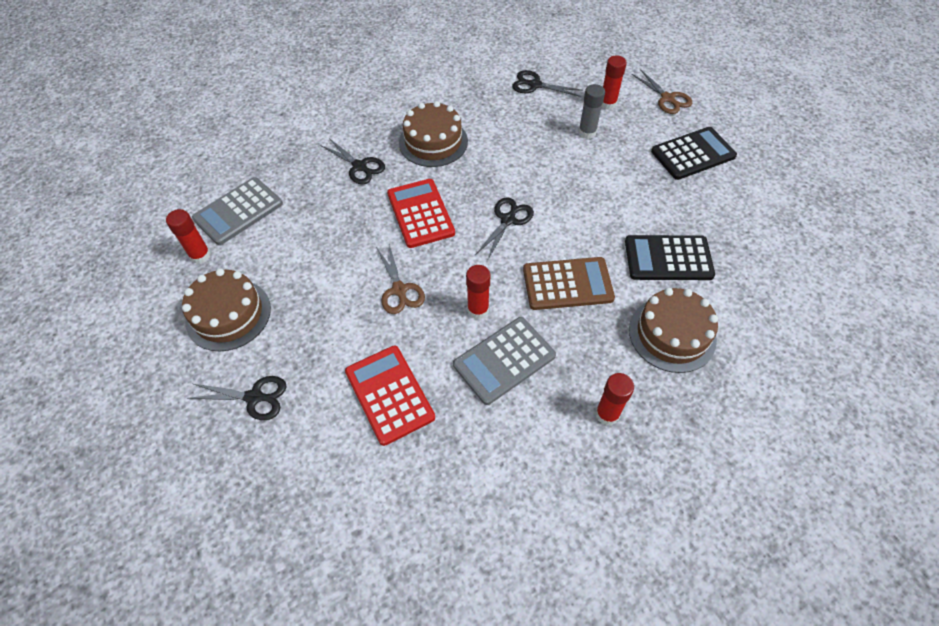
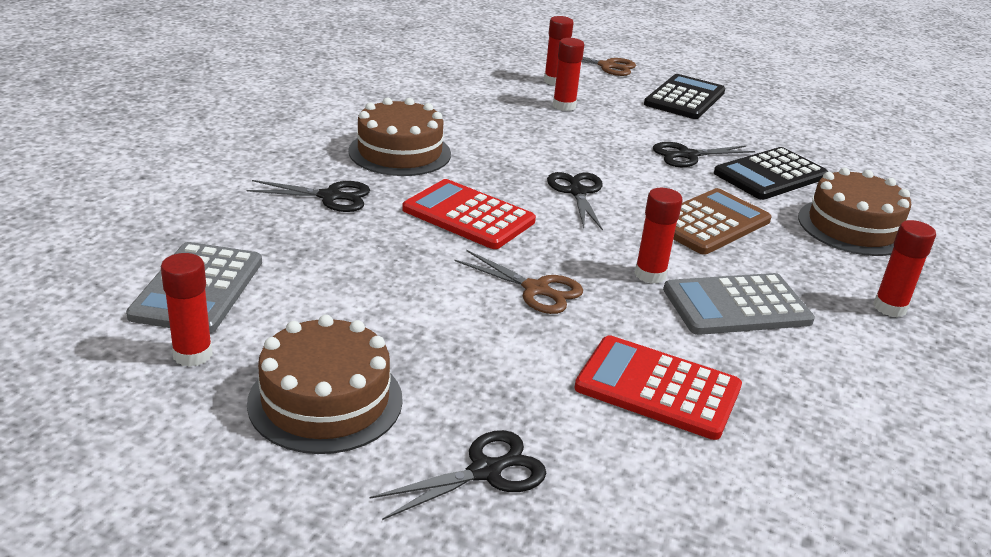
camera: 40 degrees left, 25 degrees down
(504, 360) = (736, 305): grey calculator -> grey calculator turned 60 degrees clockwise
(535, 85) = (458, 83): black scissors -> black scissors (688, 155)
(587, 132) = (564, 106): grey glue stick -> red glue stick

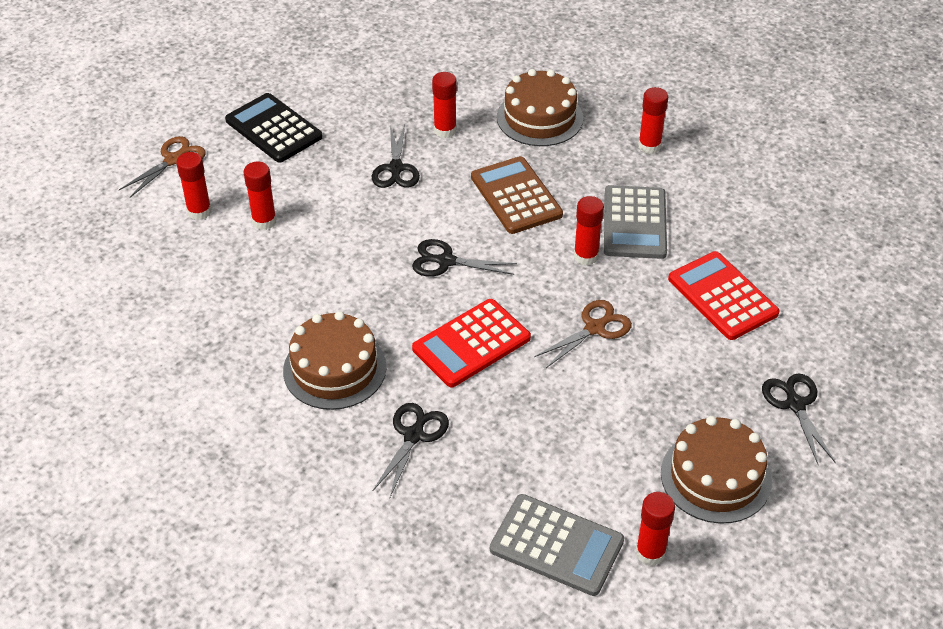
camera: 70 degrees left, 15 degrees up
(658, 388) = (722, 296): red calculator -> red calculator turned 105 degrees clockwise
(770, 175) = (445, 130): black calculator -> red glue stick

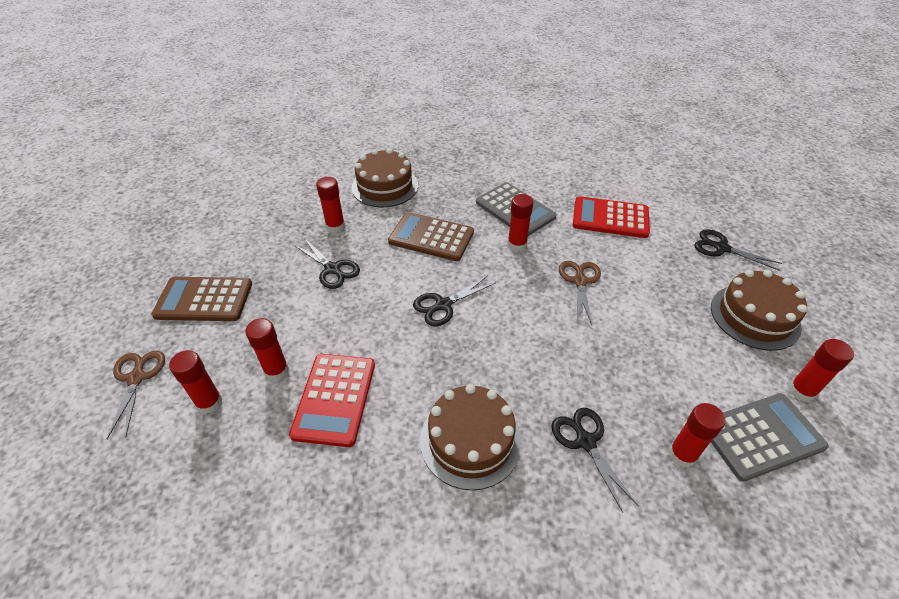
camera: 45 degrees left, 0 degrees up
(274, 129) = (204, 299): black calculator -> brown calculator
(471, 343) = (530, 346): red calculator -> red calculator (334, 399)
(649, 146) = (465, 167): red glue stick -> red glue stick (682, 455)

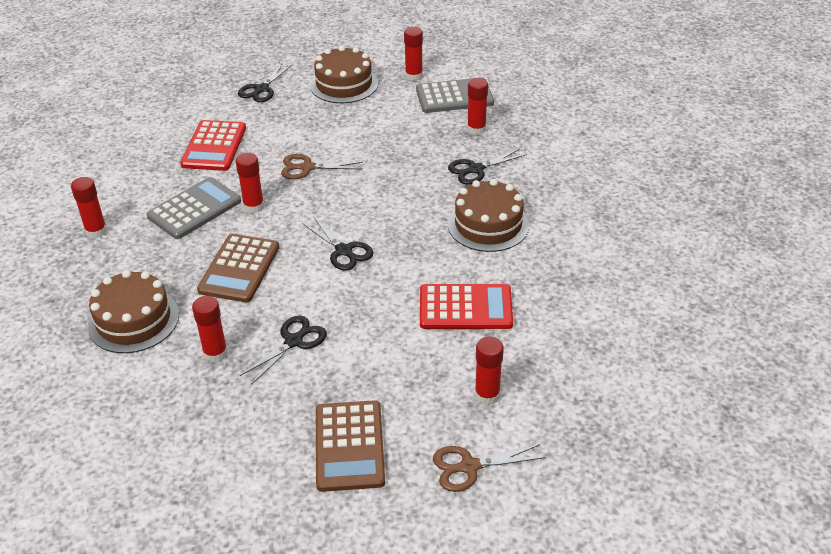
camera: 95 degrees left, 5 degrees down
(276, 371) = (441, 355): red glue stick -> red glue stick (96, 231)
(761, 436) = (454, 97): grey calculator -> grey calculator turned 105 degrees clockwise

